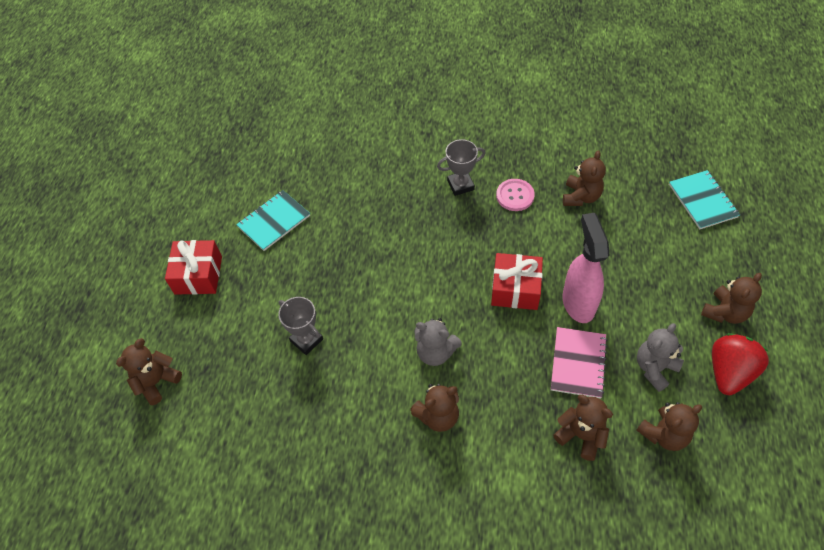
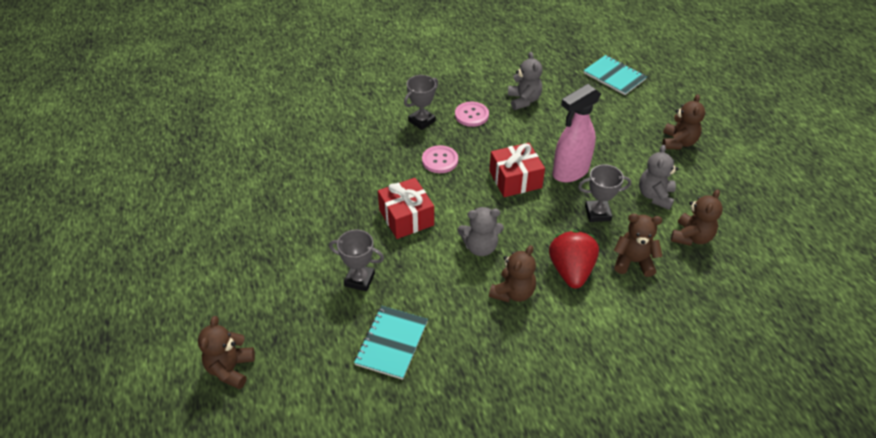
camera: 30 degrees left, 10 degrees down
(198, 275) = (219, 266): red gift -> red gift (406, 217)
(274, 221) = (269, 199): turquoise notebook -> turquoise notebook (392, 343)
(452, 238) = (440, 160): none -> pink button
(578, 303) = (570, 172): pink spray bottle -> pink spray bottle turned 90 degrees counterclockwise
(578, 363) = (597, 213): pink notebook -> grey trophy
(581, 197) = (523, 100): brown teddy bear -> grey teddy bear
(729, 372) = (707, 179): red strawberry -> red strawberry (571, 271)

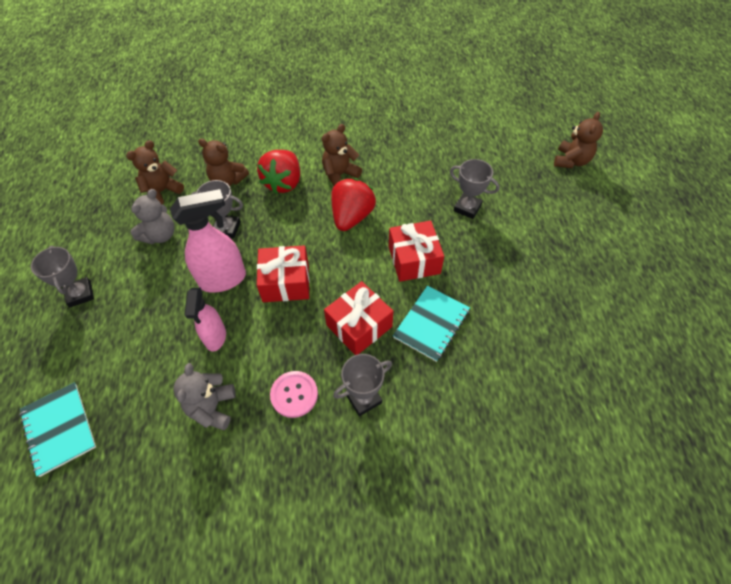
camera: 165 degrees left, 10 degrees up
(392, 343) = (446, 157): turquoise notebook -> turquoise notebook (431, 324)
(440, 160) = (359, 326): pink button -> red gift
(480, 247) = (352, 217): grey teddy bear -> red strawberry
(548, 135) = (215, 337): none -> pink spray bottle
(678, 142) = (80, 294): brown teddy bear -> grey trophy

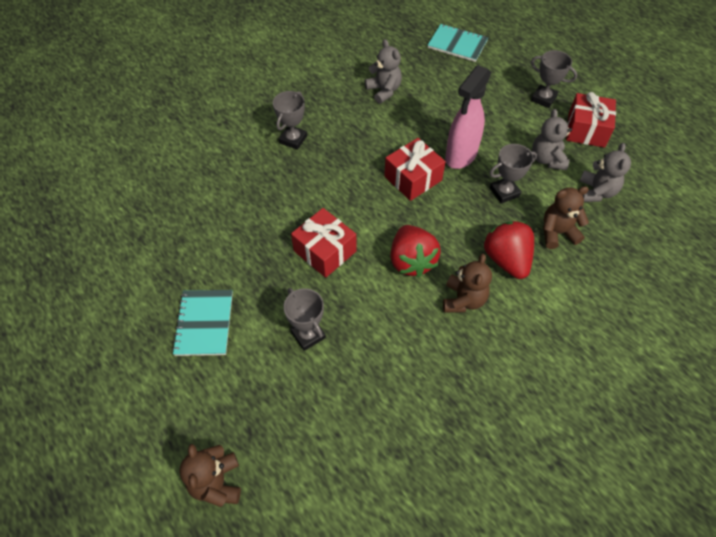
camera: 145 degrees right, 0 degrees up
(162, 191) = (596, 192): brown teddy bear -> grey teddy bear
(215, 337) = (423, 122): pink spray bottle -> none
(294, 394) = (340, 120): pink button -> none
(359, 326) = (330, 178): red gift -> red gift (586, 130)
(431, 324) = (276, 207): turquoise notebook -> turquoise notebook (204, 323)
(467, 208) = (308, 335): grey trophy -> grey trophy turned 60 degrees clockwise

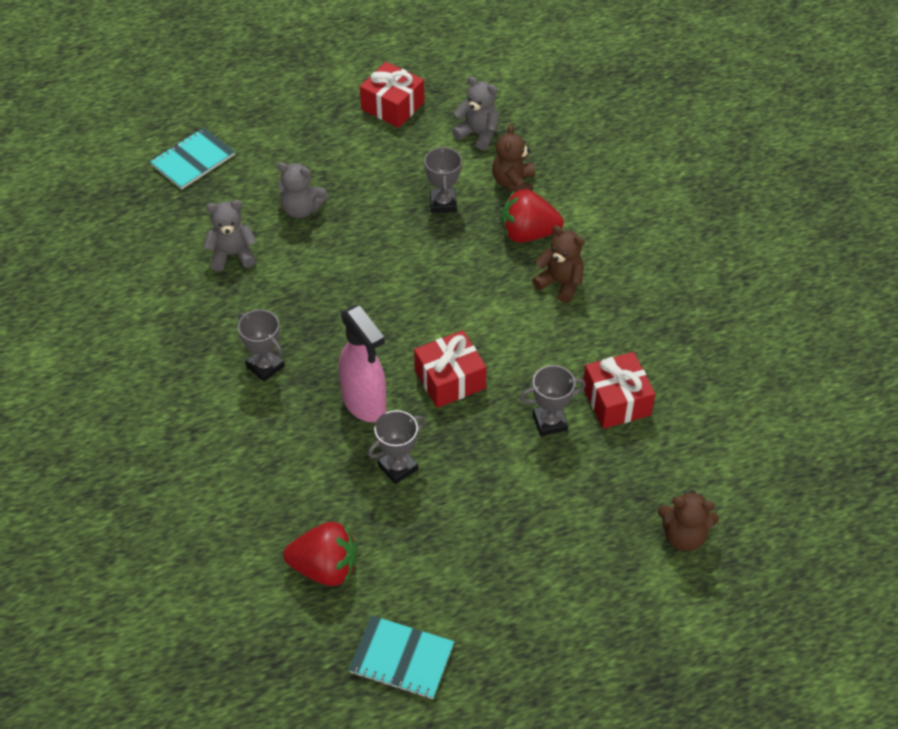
camera: 70 degrees left, 5 degrees down
(204, 323) = (499, 512): turquoise notebook -> turquoise notebook (402, 658)
(411, 261) = (496, 309): red strawberry -> red strawberry (325, 568)
(413, 178) = (385, 272): red gift -> red gift (616, 401)
(460, 156) = (375, 221): pink spray bottle -> pink spray bottle (364, 404)
(543, 98) = (328, 120): grey trophy -> grey trophy (398, 467)
(547, 159) = (416, 153): grey teddy bear -> grey teddy bear (301, 209)

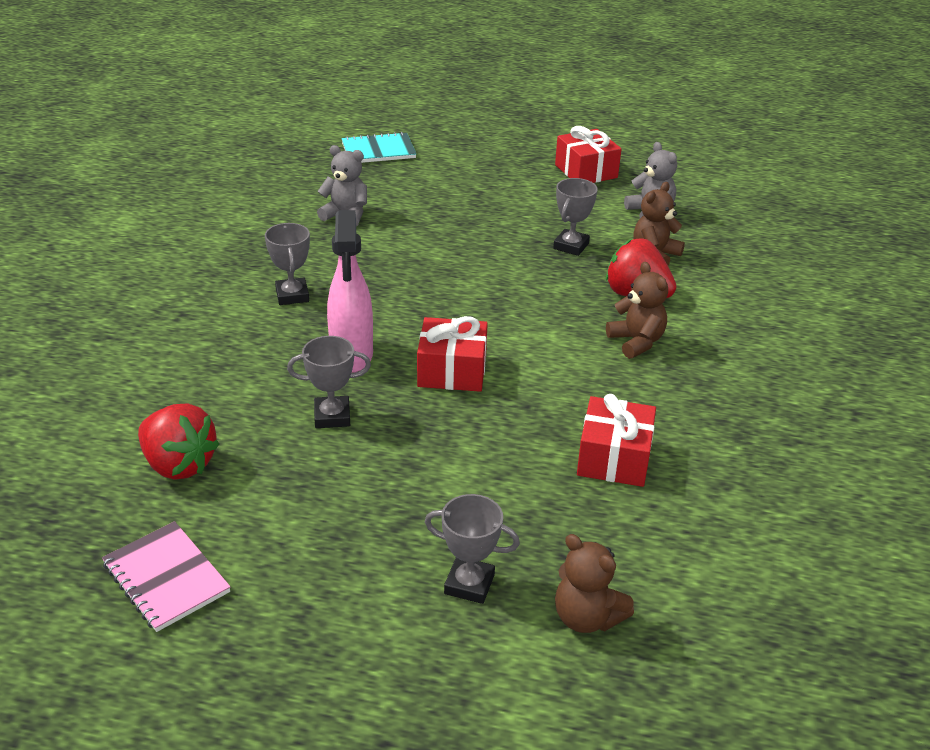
camera: 30 degrees right, 15 degrees down
(301, 209) = (436, 207): grey teddy bear -> none
(402, 658) = (166, 578): turquoise notebook -> pink notebook
(550, 422) = (523, 445): grey trophy -> grey trophy (469, 584)

